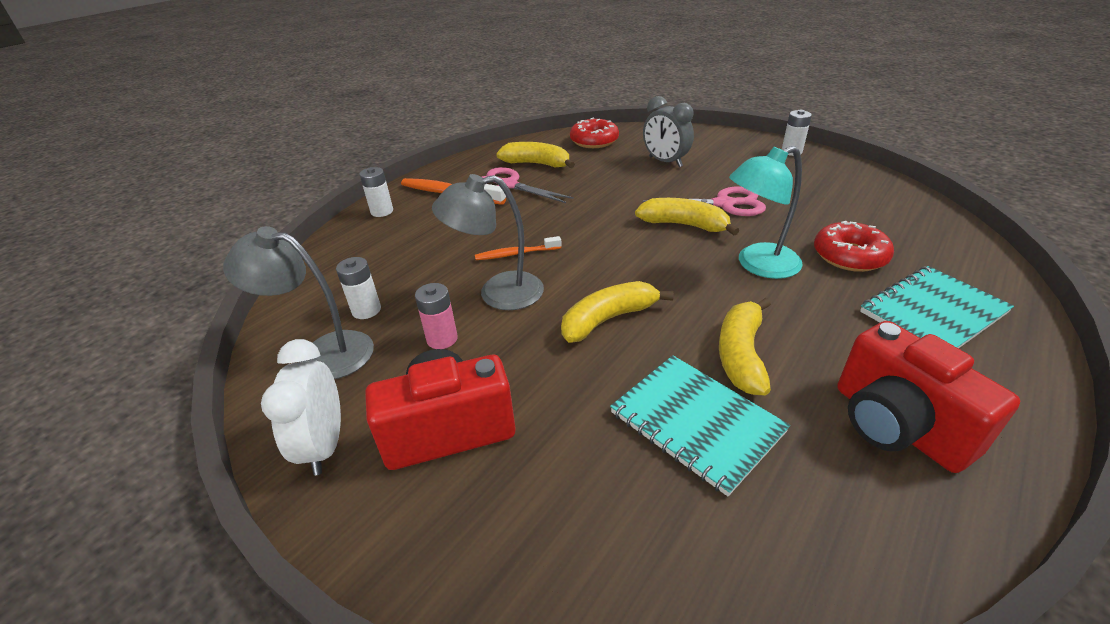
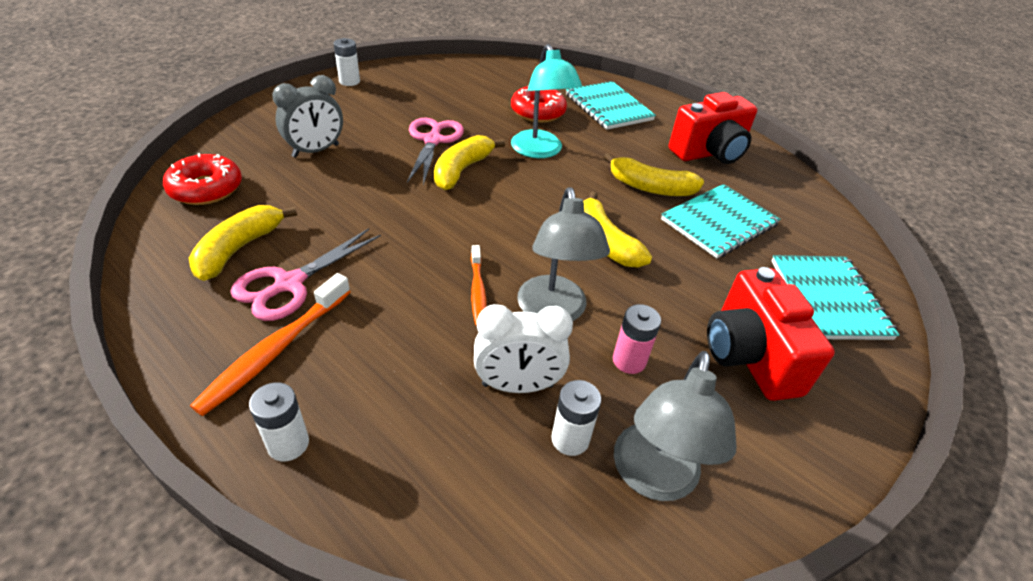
camera: 90 degrees left, 5 degrees up
(324, 445) = (787, 453): white clock -> white clock (517, 385)
(562, 539) = (828, 299): none -> turquoise notebook

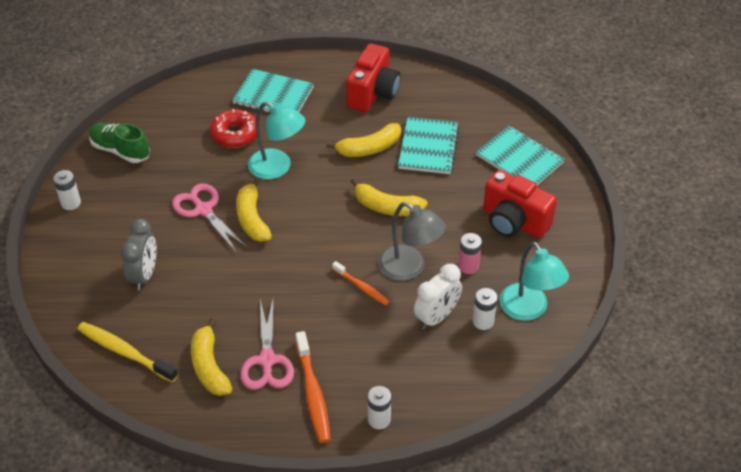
camera: 40 degrees left, 5 degrees up
(206, 189) = (125, 352): red donut -> yellow toothbrush
(435, 75) = (120, 150): none -> green shoe
(653, 478) = (528, 310): grey lamp -> turquoise lamp

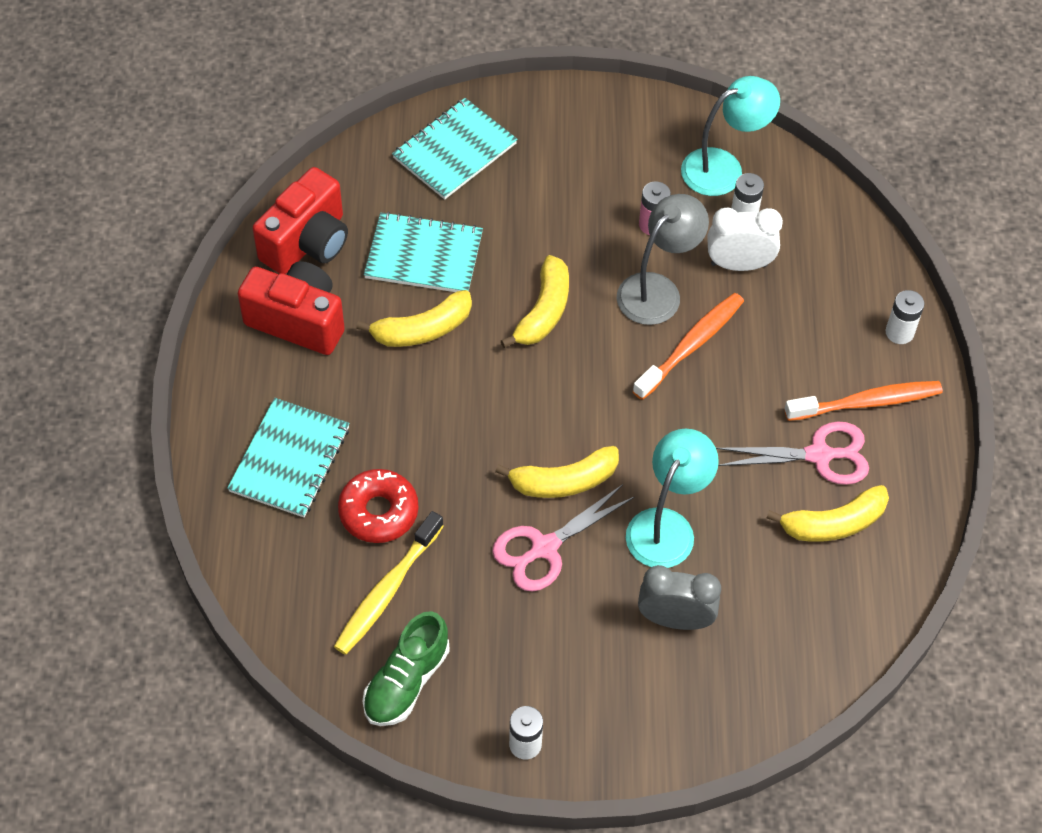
camera: 90 degrees left, 10 degrees up
(125, 352) = (816, 631): yellow toothbrush -> yellow toothbrush (387, 591)
(277, 167) = (457, 450): turquoise lamp -> turquoise lamp (667, 526)
(362, 287) = (691, 345): orange toothbrush -> orange toothbrush, size x1.62
(369, 148) = (422, 329): yellow banana -> yellow banana turned 90 degrees clockwise
(436, 317) = (739, 264): white clock -> white clock turned 45 degrees counterclockwise
(514, 222) = (574, 168): red camera -> red camera (307, 243)

